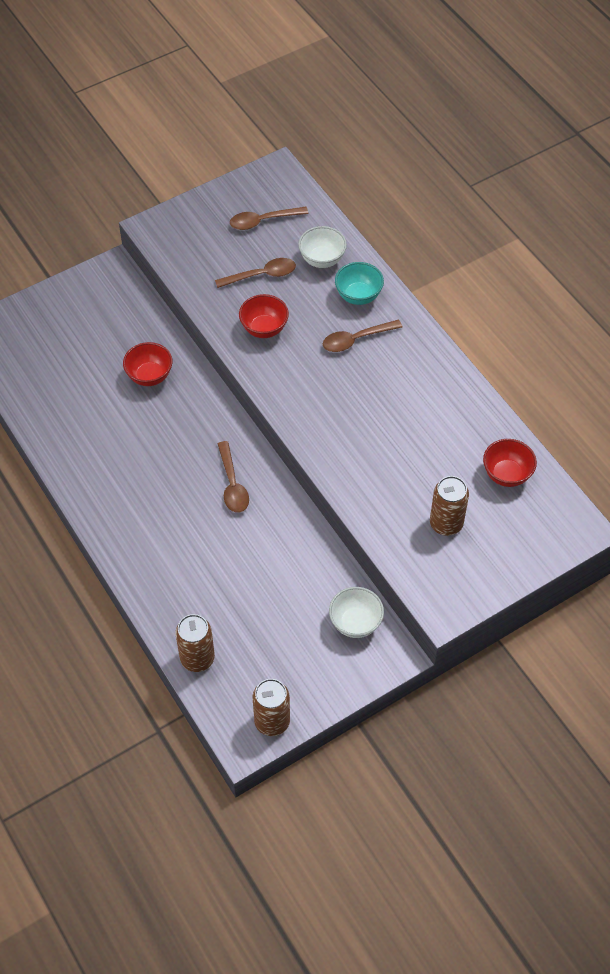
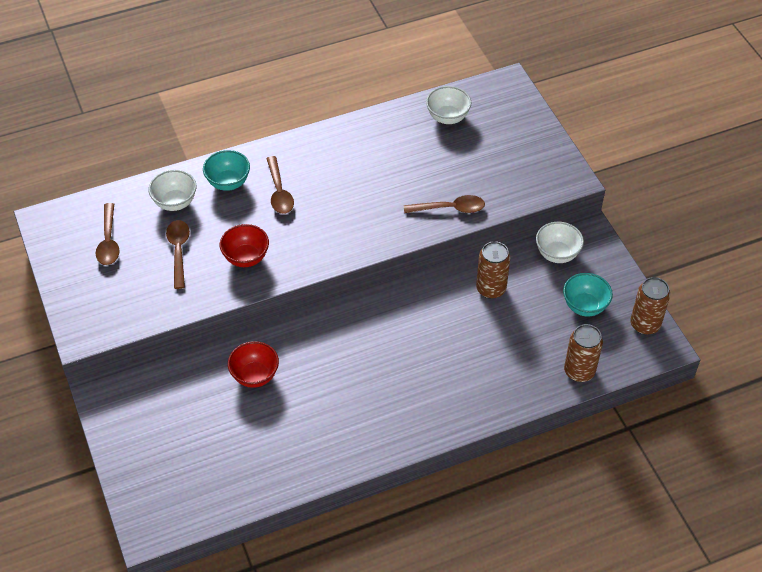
camera: 80 degrees left, 5 degrees down
(232, 484) = (399, 323): brown spoon -> brown spoon (450, 208)
(286, 657) = (584, 306): none -> turquoise bowl
(446, 523) = (489, 163): brown can -> brown can (491, 289)
(506, 474) = (447, 117): red bowl -> white bowl

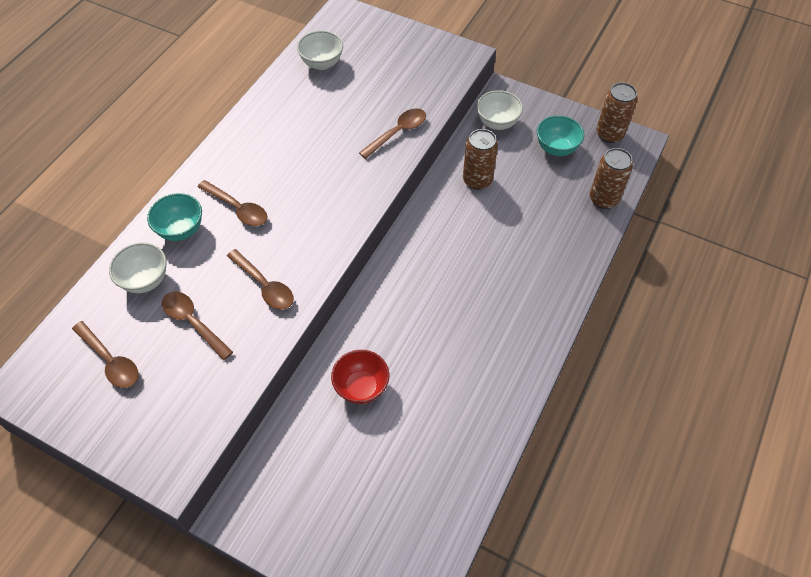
camera: 40 degrees left, 5 degrees up
(246, 258) = (264, 285): red bowl -> brown spoon

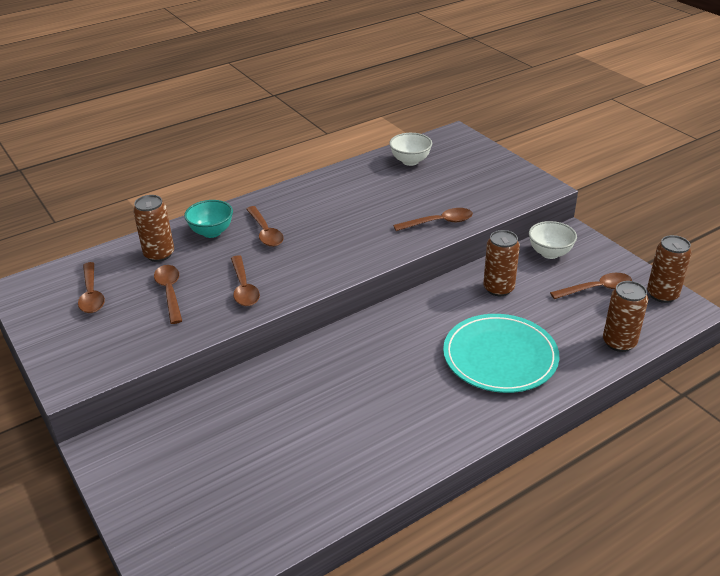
camera: 30 degrees right, 20 degrees down
(145, 280) = (159, 254): white bowl -> brown can
(361, 387) = (275, 400): red bowl -> none
(521, 254) = (500, 356): none -> turquoise plate
(556, 148) = (596, 289): turquoise bowl -> brown spoon

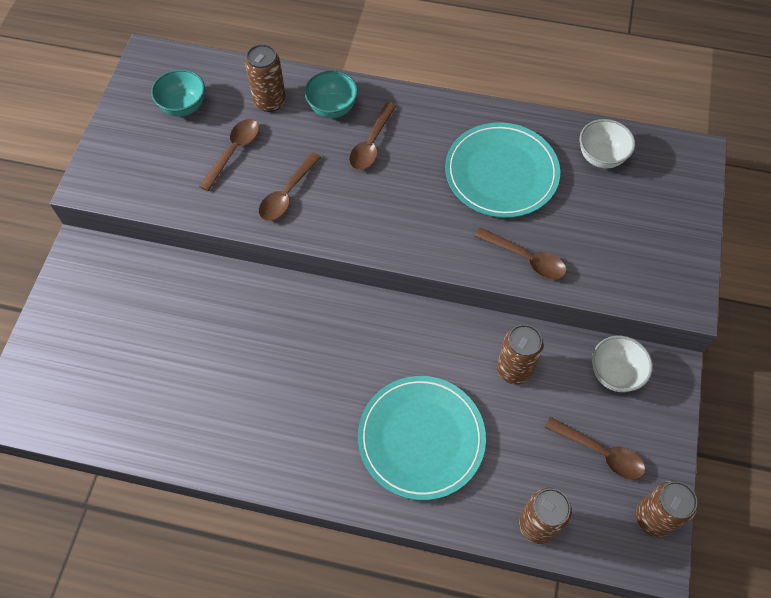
camera: 45 degrees right, 25 degrees up
(91, 294) = (183, 107): brown spoon -> turquoise bowl
(367, 198) = (501, 173): none -> turquoise plate

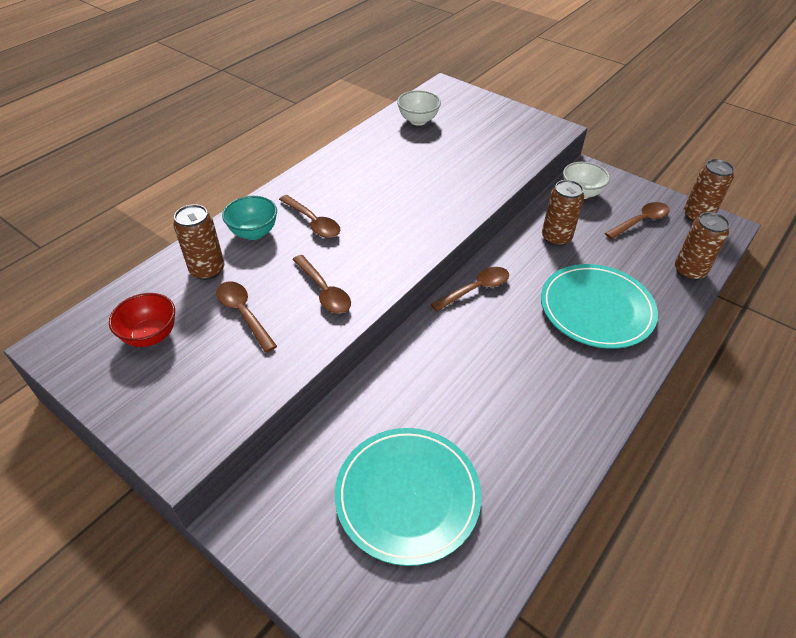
camera: 65 degrees left, 15 degrees down
(183, 107) = (151, 336): turquoise bowl -> red bowl
(501, 173) = (397, 166): turquoise plate -> turquoise plate (407, 496)
(526, 258) = (482, 181): brown spoon -> brown spoon (475, 289)

